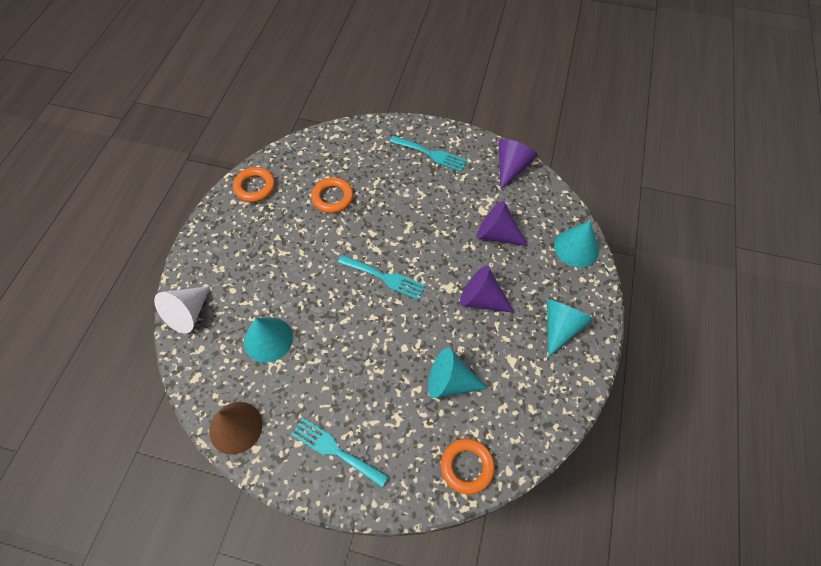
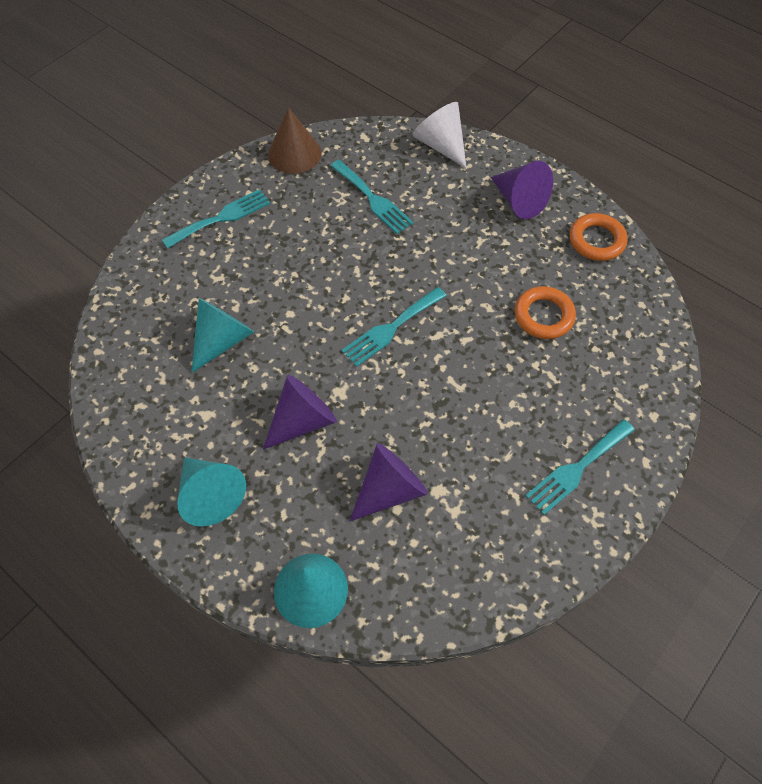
camera: 115 degrees right, 0 degrees up
(268, 339) = (373, 199): turquoise cone -> turquoise fork
(467, 467) = (129, 316): orange ring -> none
(511, 167) = (503, 577): purple cone -> purple cone (519, 201)

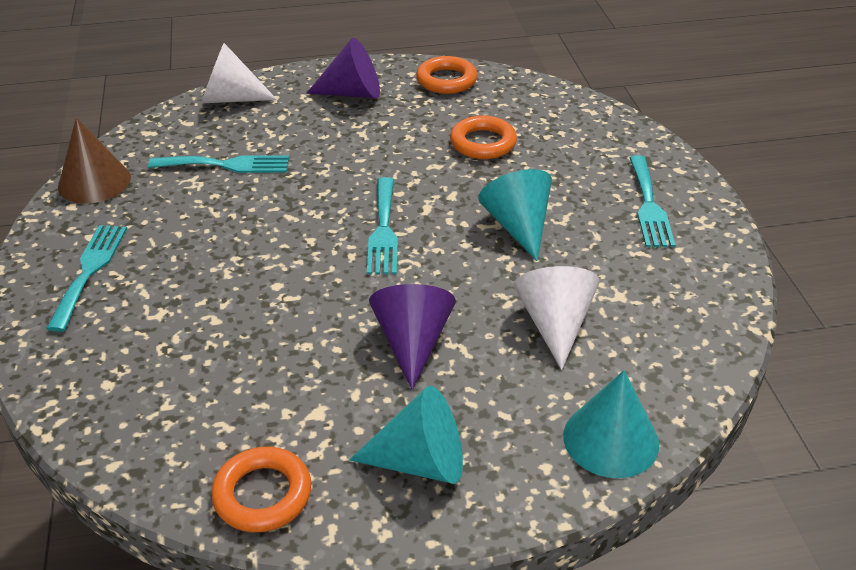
camera: 50 degrees left, 20 degrees down
(129, 434) = (262, 494): none -> orange ring
(223, 340) = (242, 350): turquoise cone -> turquoise cone (518, 226)
(389, 489) = (555, 324): purple cone -> white cone

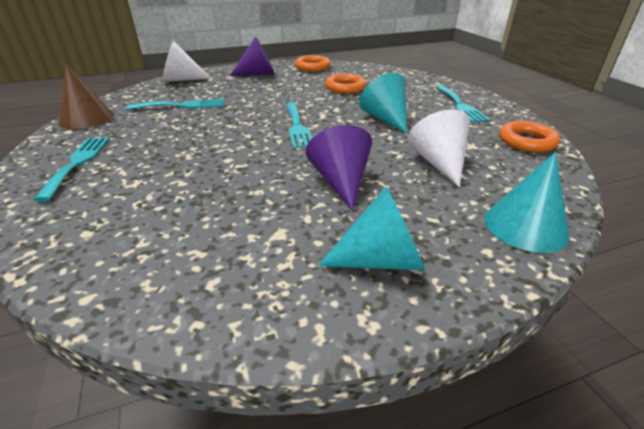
camera: 10 degrees left, 5 degrees down
(262, 494) = (242, 305): orange ring -> orange ring (526, 141)

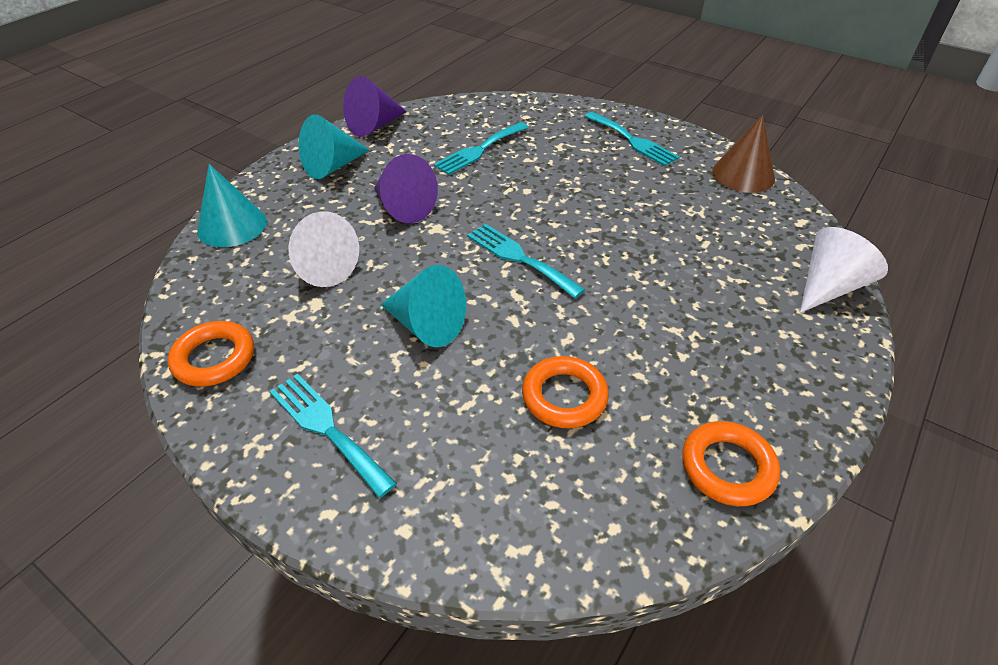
camera: 145 degrees right, 10 degrees up
(182, 105) = (703, 234): turquoise fork -> turquoise fork (479, 150)
(258, 74) = (766, 370): purple cone -> purple cone (374, 126)

